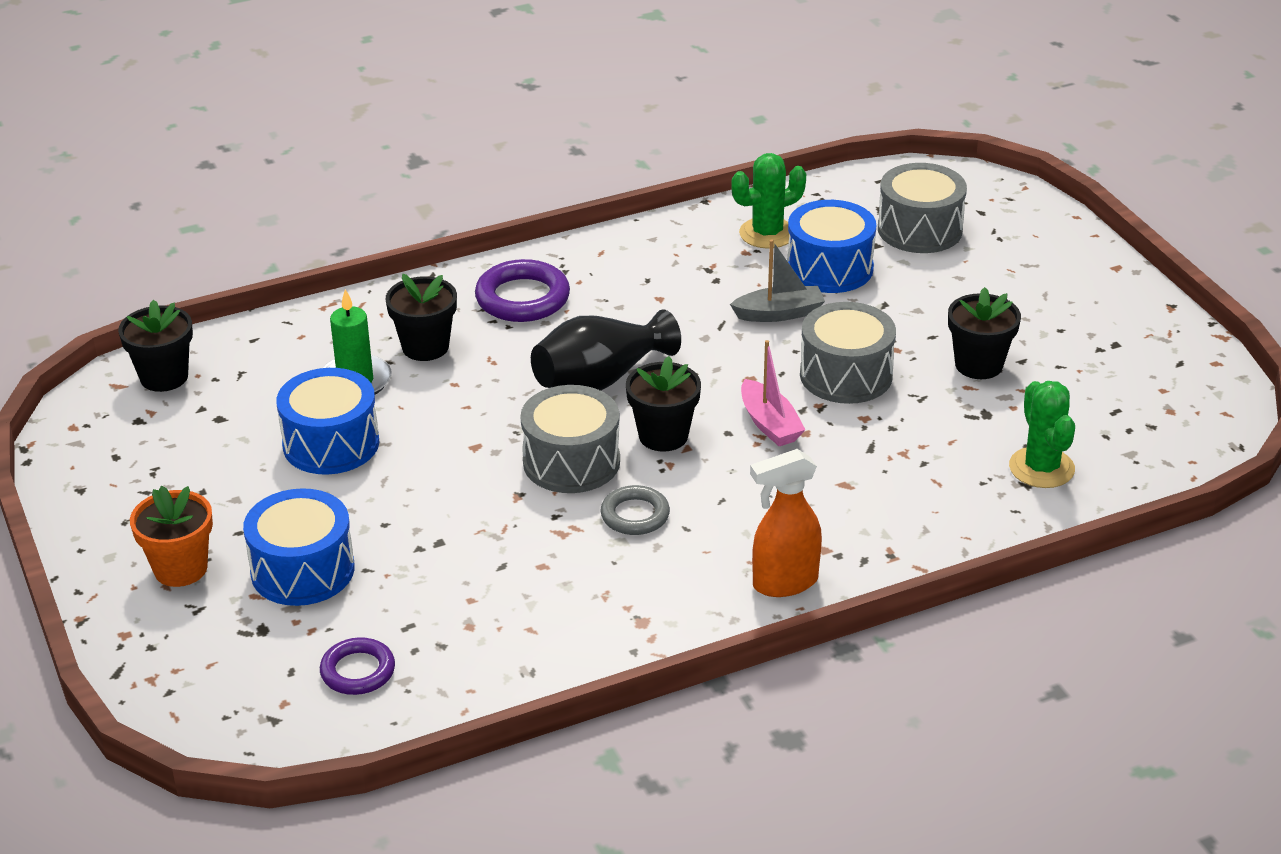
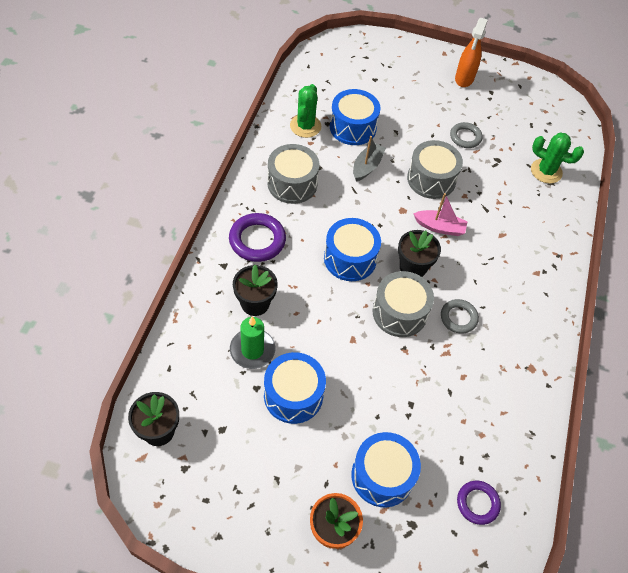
camera: 55 degrees left, 20 degrees up
(600, 379) = (350, 258): black vase -> blue drum
(784, 583) = (547, 301): orange spray bottle -> orange spray bottle (464, 79)
(919, 229) = (357, 82): grey drum -> grey drum (292, 183)
(978, 365) = (465, 137): black flower pot -> grey ring

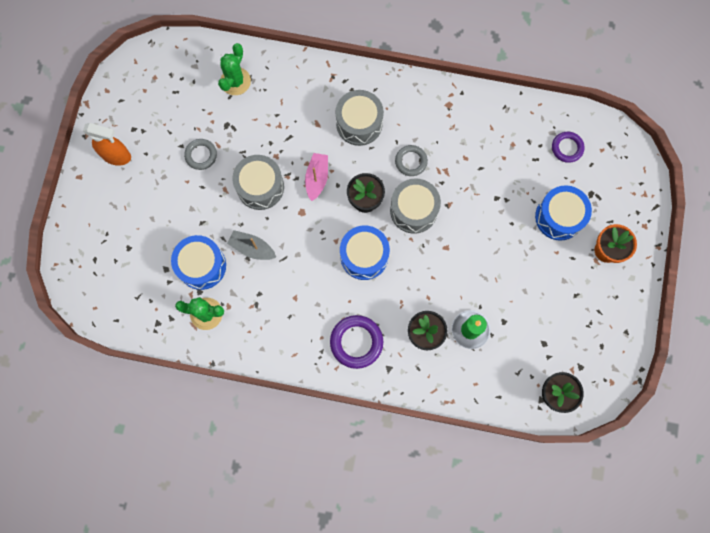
camera: 90 degrees left, 20 degrees up
(292, 183) = (284, 318): grey drum -> grey drum (359, 123)
(293, 395) = (505, 291): blue drum -> none

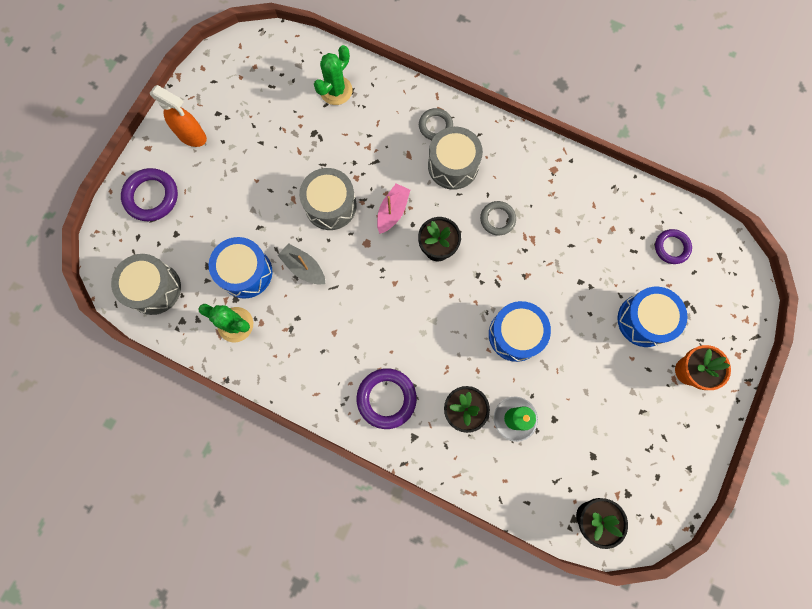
camera: 15 degrees right, 0 degrees up
(96, 220) = (151, 196): none -> purple ring
(201, 155) = (278, 157): grey ring -> grey ring (435, 126)
(364, 256) = (420, 307): blue drum -> blue drum (515, 334)
(413, 210) = (486, 272): grey drum -> grey drum (154, 288)

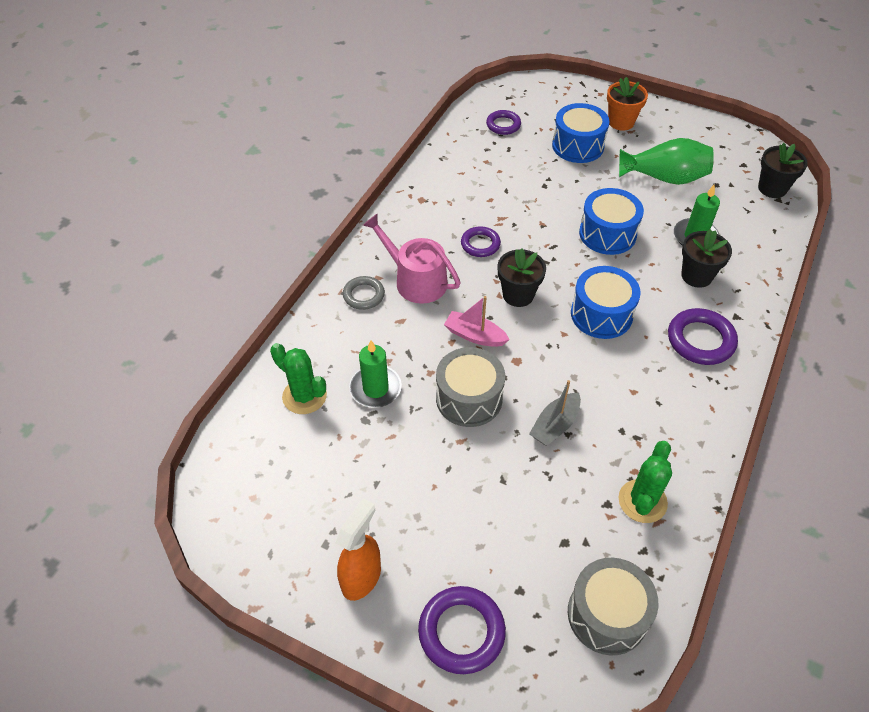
camera: 90 degrees left, 25 degrees down
(246, 272) = (569, 492): blue drum -> blue drum (601, 314)
(341, 139) = (375, 388): none -> green candle
(453, 165) = (415, 280): grey drum -> pink watering can
(497, 219) = (480, 244): grey ring -> purple ring
(600, 403) = (665, 178): none -> green vase

